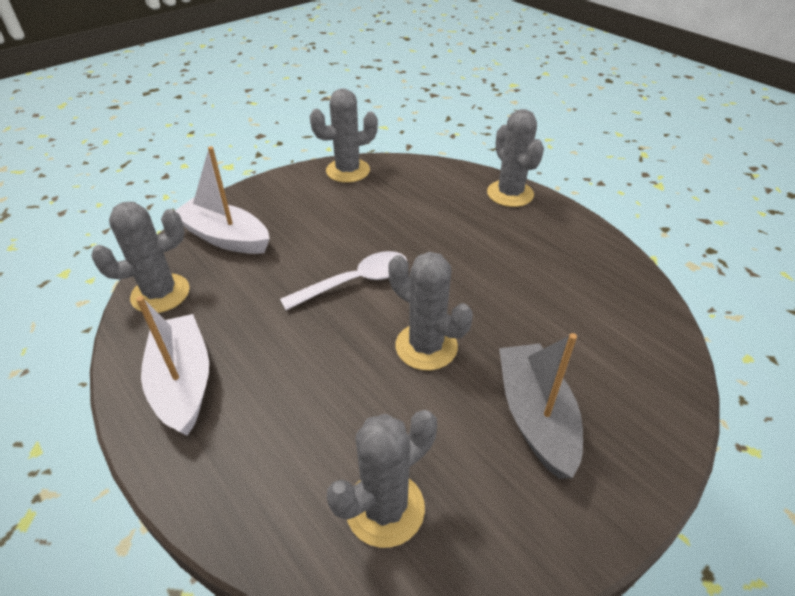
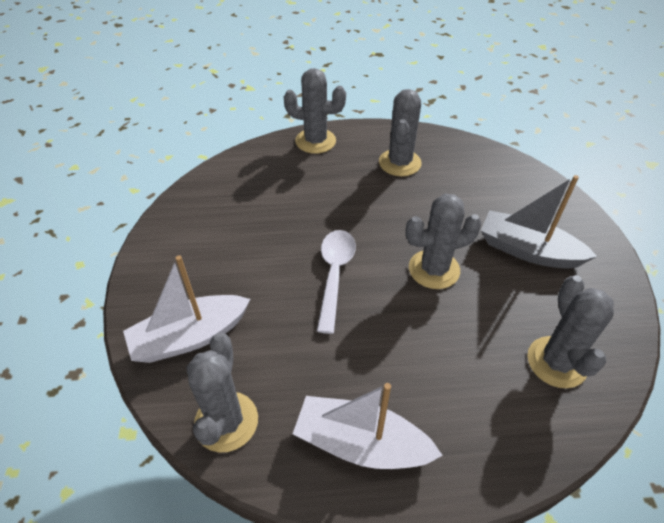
camera: 55 degrees left, 5 degrees up
(348, 171) = (184, 209): grey cactus -> grey cactus (400, 163)

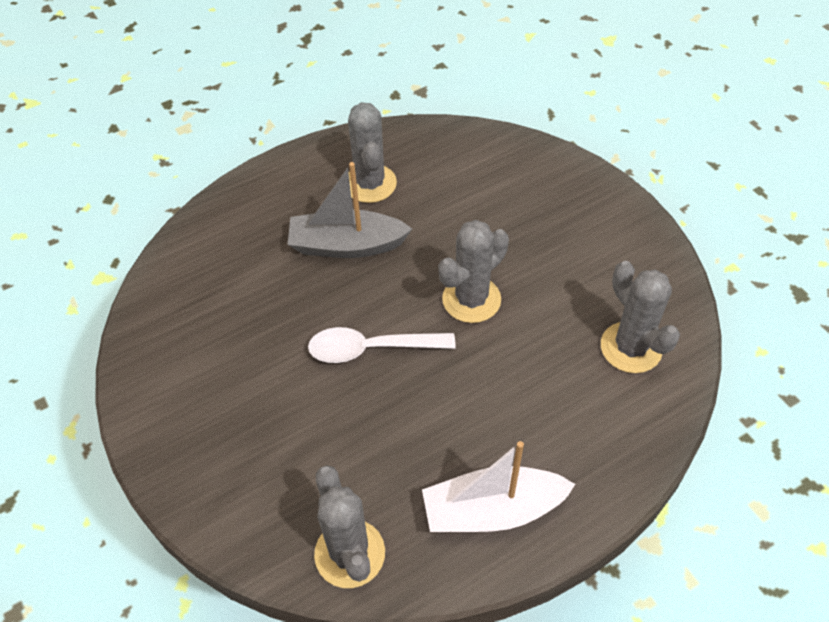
camera: 25 degrees left, 5 degrees up
(190, 337) = (255, 487): white boat -> none
(315, 141) = (255, 191): grey cactus -> none
(334, 274) = (371, 349): white spoon -> white spoon turned 75 degrees counterclockwise
(527, 250) = (554, 239): grey boat -> grey boat (346, 245)

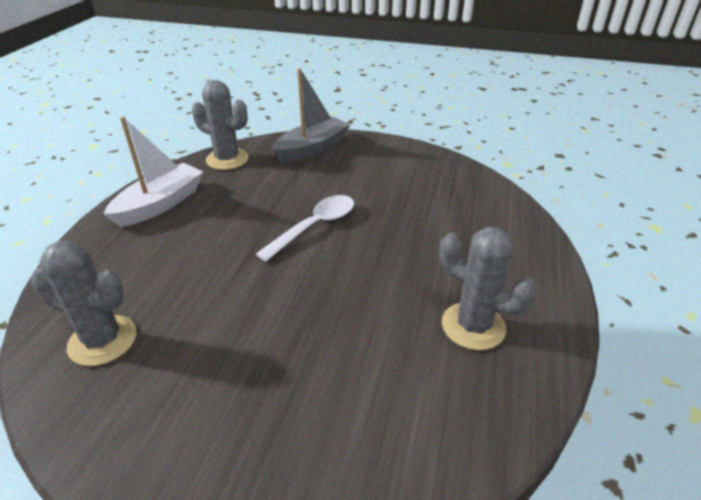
camera: 135 degrees right, 15 degrees down
(346, 245) = (416, 269): grey boat -> grey boat (312, 149)
(471, 299) = (276, 293): grey cactus -> none

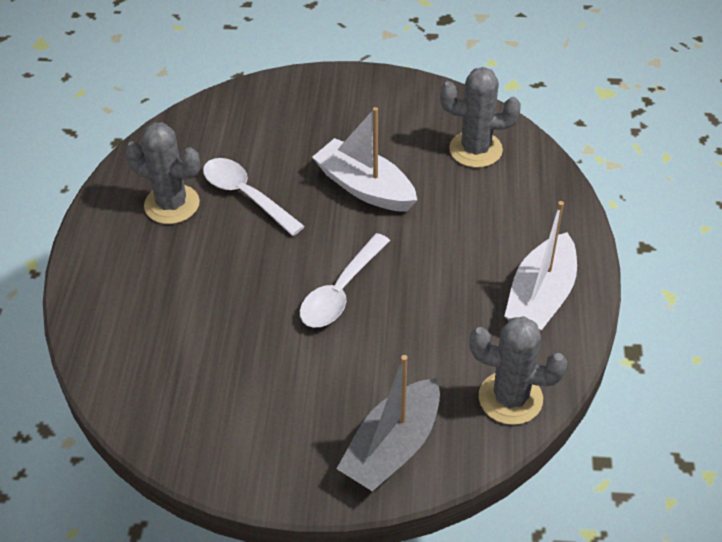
camera: 170 degrees right, 10 degrees up
(254, 313) = (365, 187): none -> white boat
(388, 324) = (246, 195): none -> white spoon

